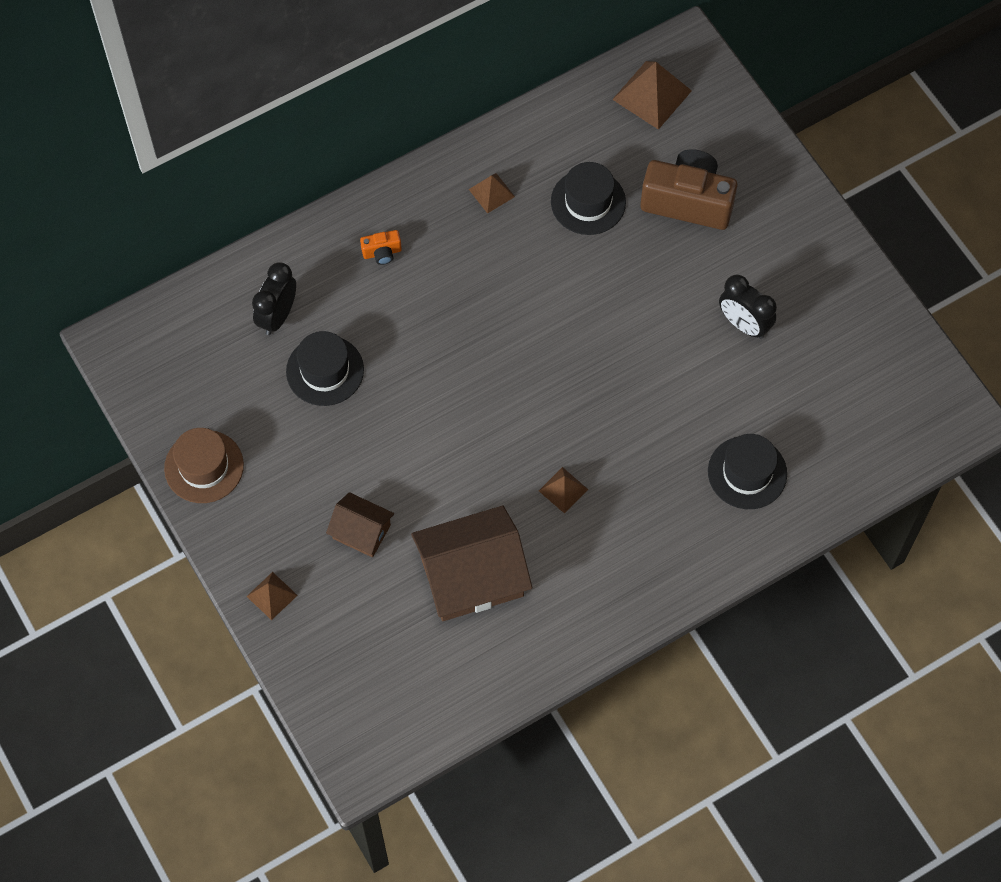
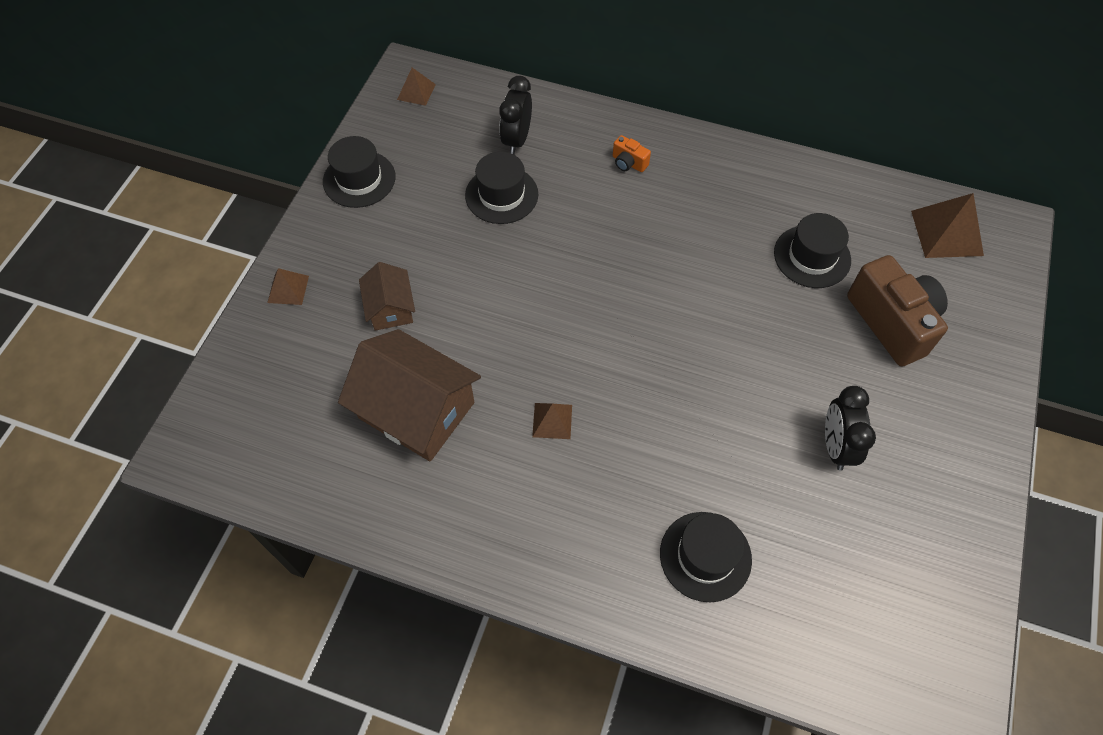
camera: 50 degrees right, 5 degrees down
(204, 466) = (359, 179): brown hat -> black hat
(277, 316) = (517, 140): black clock -> black clock turned 60 degrees counterclockwise
(491, 193) = (748, 192): brown pyramid -> brown pyramid (416, 91)

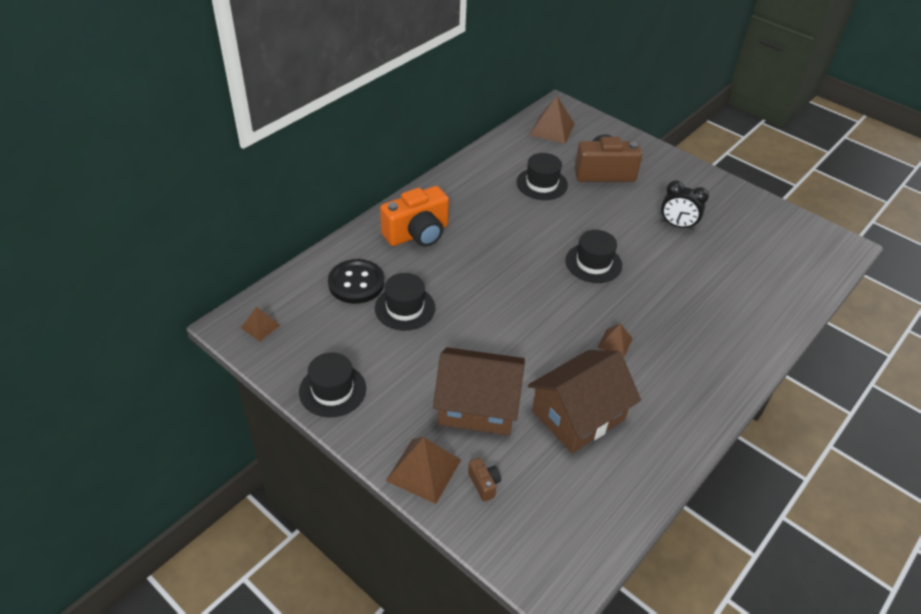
camera: 70 degrees left, 15 degrees down
(288, 289) = (423, 470): brown pyramid -> brown pyramid, size x1.74
(289, 347) = (484, 484): none -> brown camera
(390, 308) = (478, 405): brown house -> brown house, size x1.86
(517, 140) = (356, 283): black clock -> black button
(628, 163) = (417, 234): orange camera -> orange camera, size x2.32
(705, 556) = (733, 304): black hat -> black hat (593, 263)

